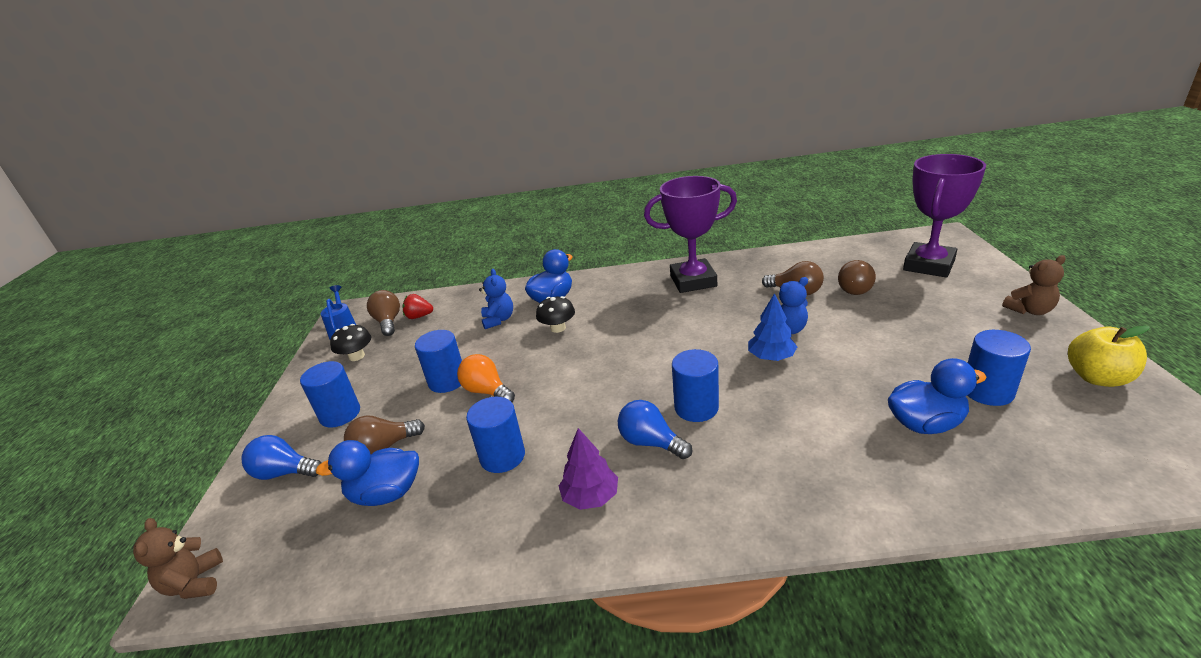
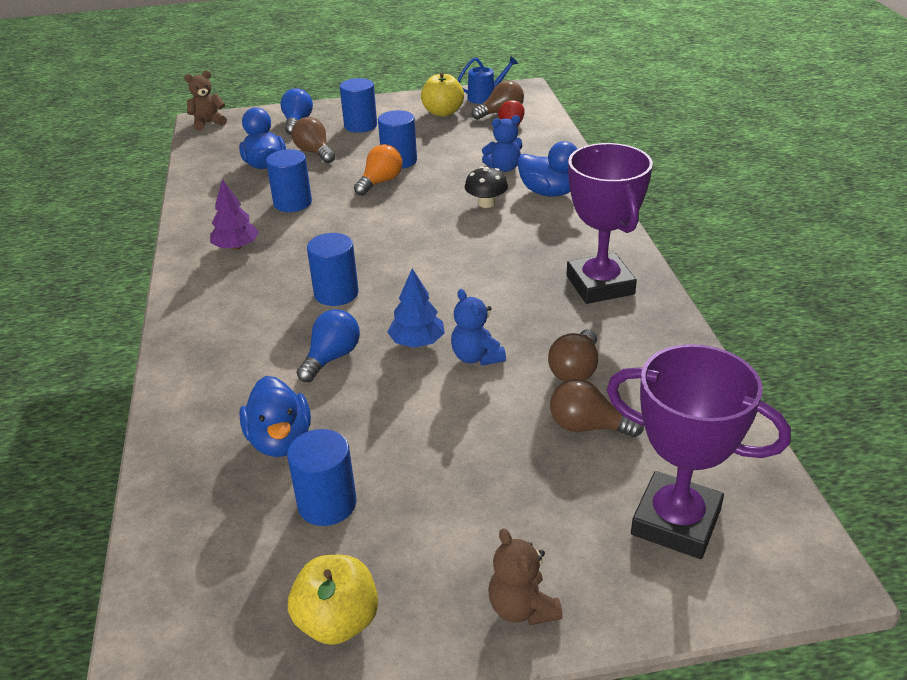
camera: 80 degrees right, 5 degrees up
(357, 356) = (443, 112): black mushroom -> yellow apple
(651, 442) = (292, 270): blue light bulb -> blue light bulb (331, 358)

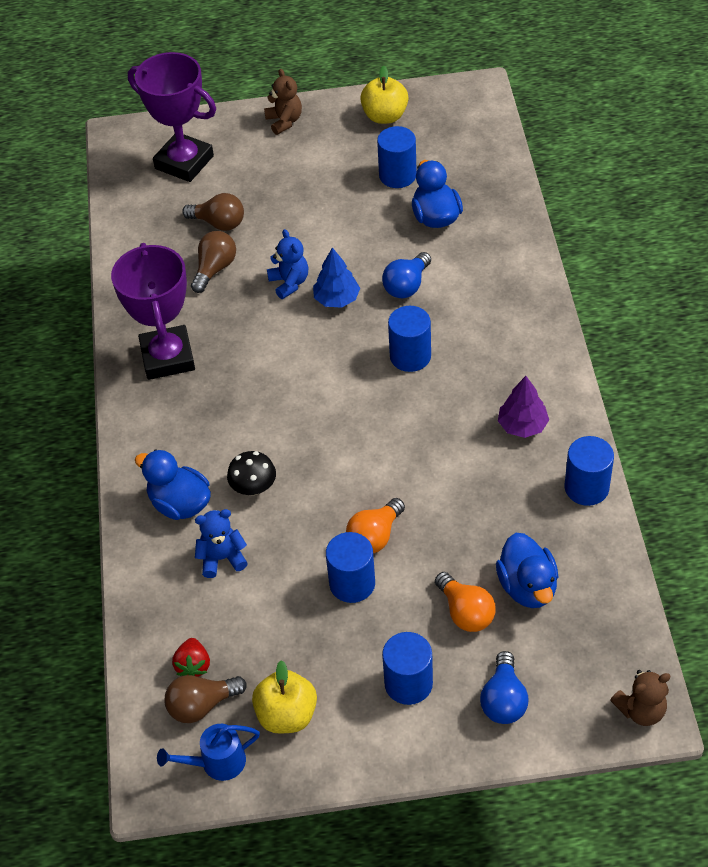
camera: 175 degrees left, 15 degrees up
(292, 203) = (476, 500): blue cylinder -> blue cylinder (586, 487)
(315, 152) = (465, 612): brown light bulb -> orange light bulb

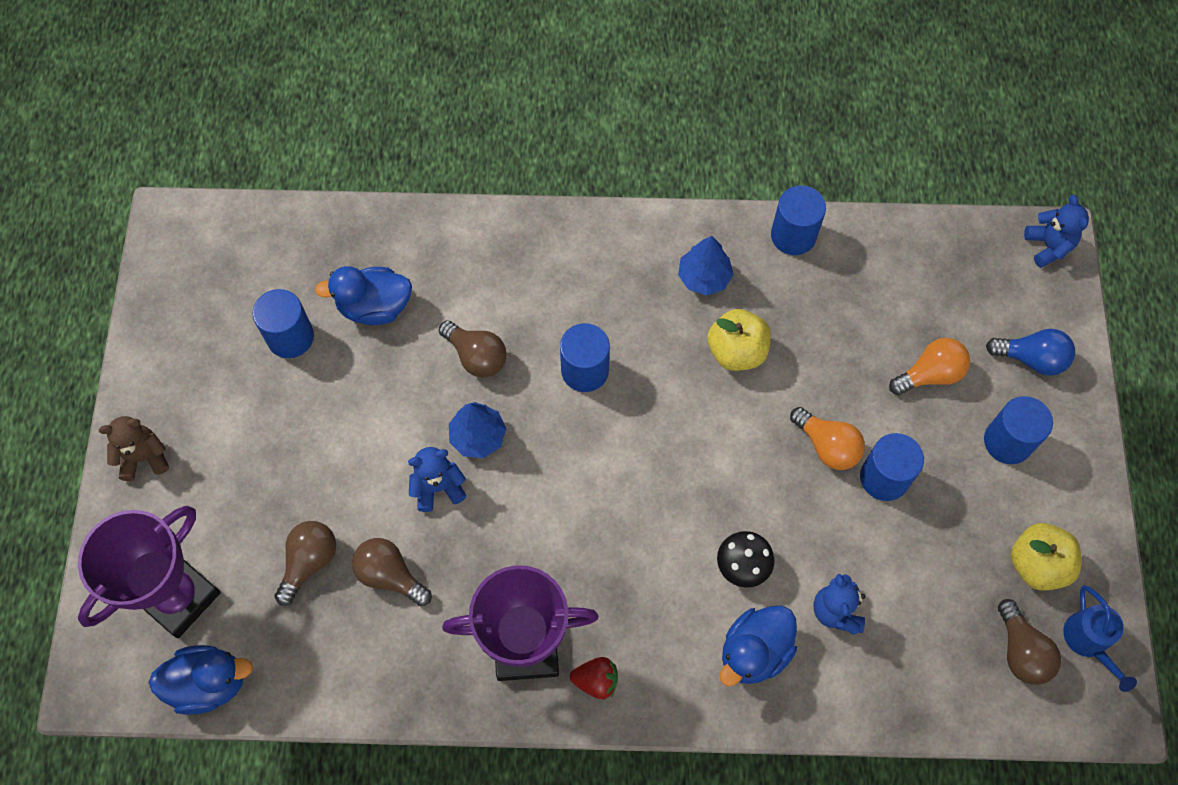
camera: 85 degrees left, 15 degrees up
(193, 666) = (972, 656): red strawberry -> red strawberry (596, 681)
(385, 116) = (178, 334): yellow apple -> yellow apple (736, 351)
(407, 285) = (476, 356): blue light bulb -> brown light bulb
(522, 425) = (704, 277): purple tree -> blue tree
(527, 587) = (905, 312): blue duck -> blue duck (209, 683)
(641, 710) = (1048, 246): brown teddy bear -> blue teddy bear

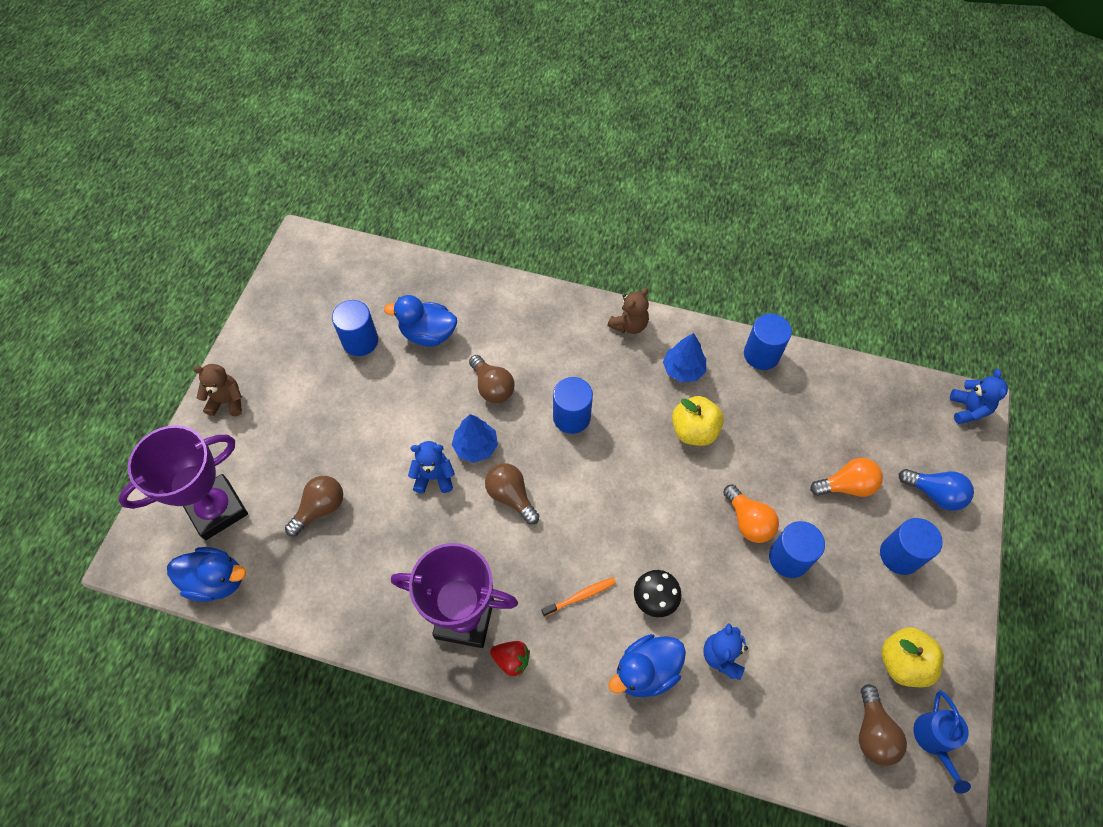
camera: 15 degrees right, 5 degrees down
(390, 575) = (377, 534): brown light bulb -> brown light bulb (511, 496)
(623, 235) = (629, 325): none -> brown teddy bear
(655, 585) = (580, 596): none -> orange toothbrush

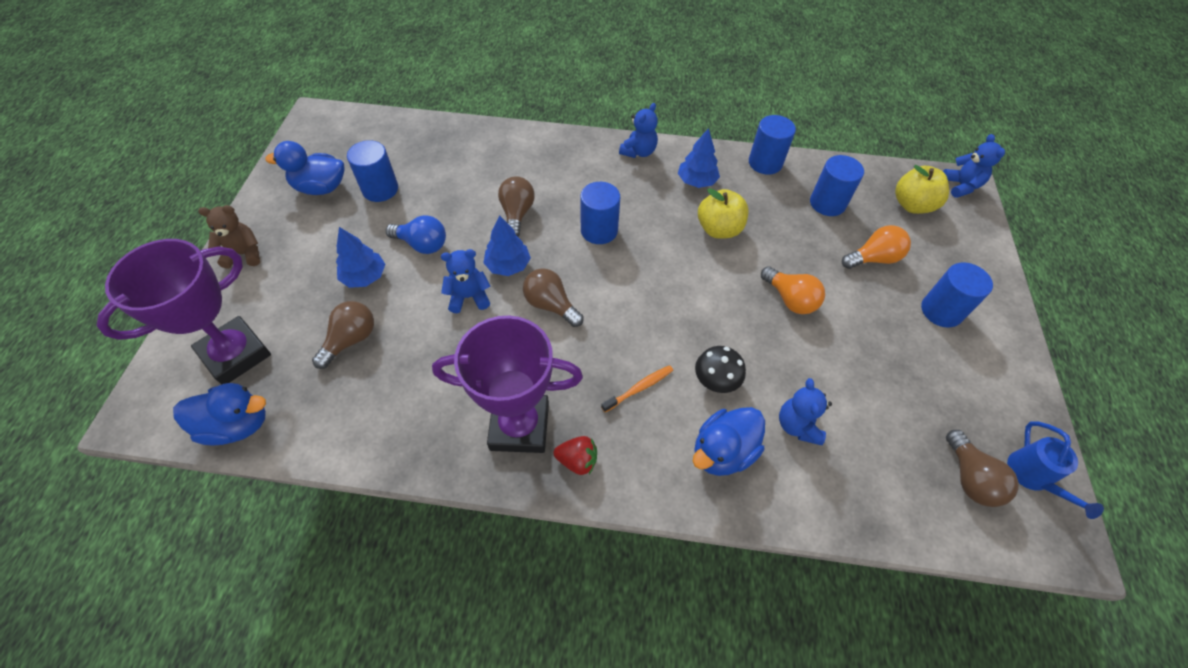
camera: 10 degrees left, 5 degrees down
(337, 441) = (364, 277): none -> blue tree
(428, 334) = (447, 177): blue duck -> blue duck (321, 188)
(492, 387) = (517, 214): brown light bulb -> brown light bulb turned 135 degrees counterclockwise
(629, 325) = (638, 152): brown teddy bear -> blue teddy bear
(789, 558) = (838, 326): blue cylinder -> blue cylinder (827, 203)
(903, 662) = (976, 406): yellow apple -> yellow apple (912, 205)
(934, 494) = (955, 256): blue light bulb -> blue light bulb (422, 244)

